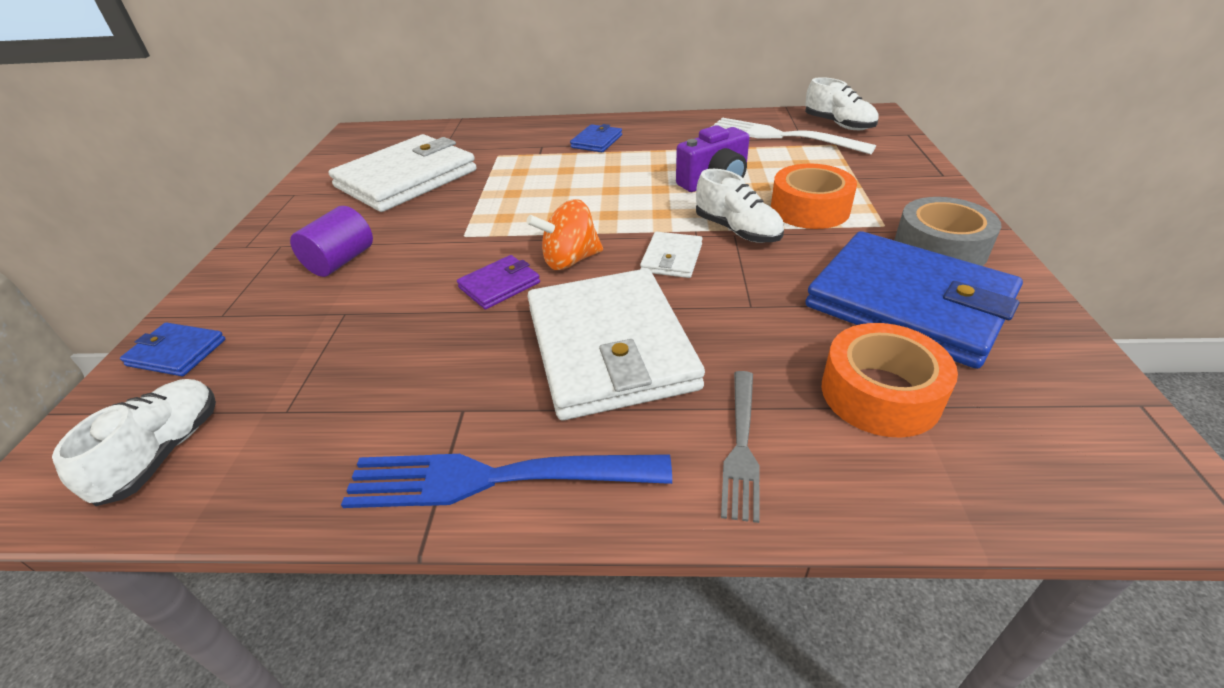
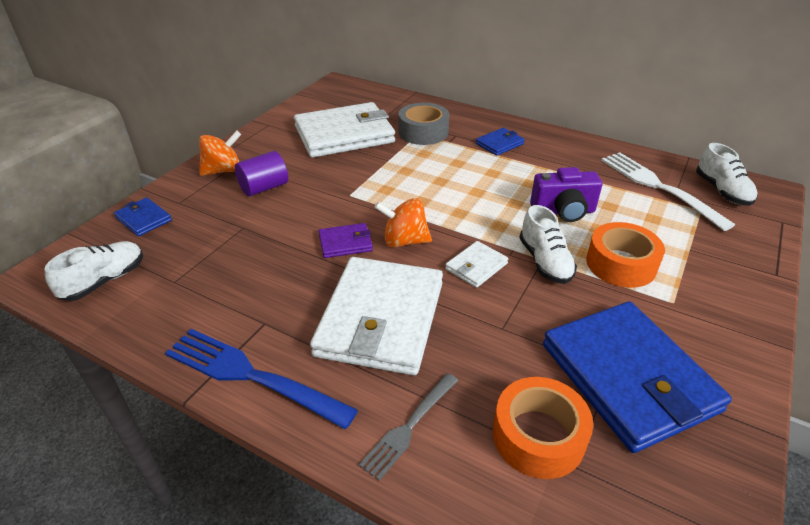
camera: 25 degrees right, 0 degrees up
(265, 259) = (223, 170): none -> orange spinning top
(939, 248) = (703, 341): grey tape -> grey tape (423, 132)

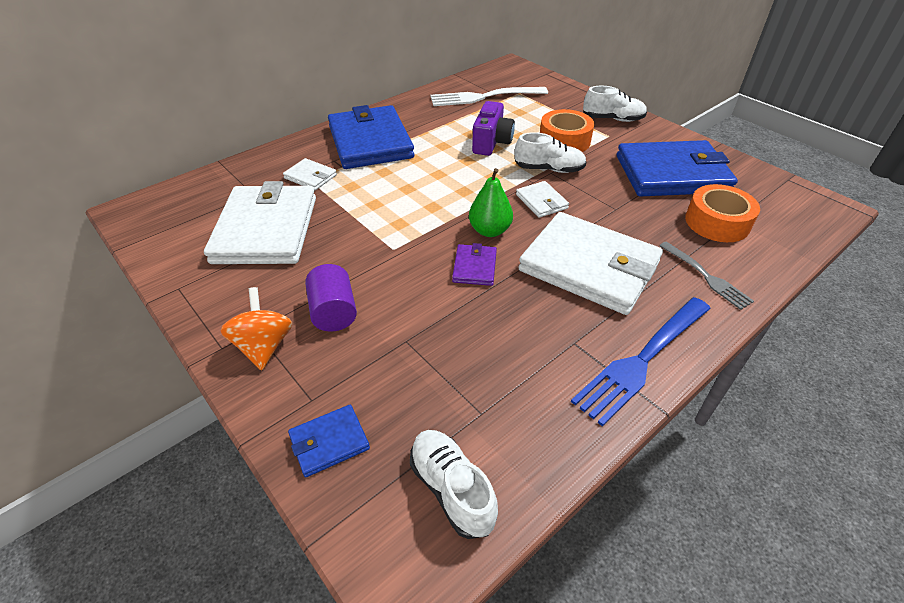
camera: 70 degrees left, 5 degrees up
(404, 241) = (489, 231): orange spinning top -> green pear
(423, 132) = (310, 177): grey tape -> white wallet
(499, 144) = (370, 142): blue wallet -> blue wallet, size x2.28
(722, 191) = (503, 78): white shoe -> white shoe (613, 119)

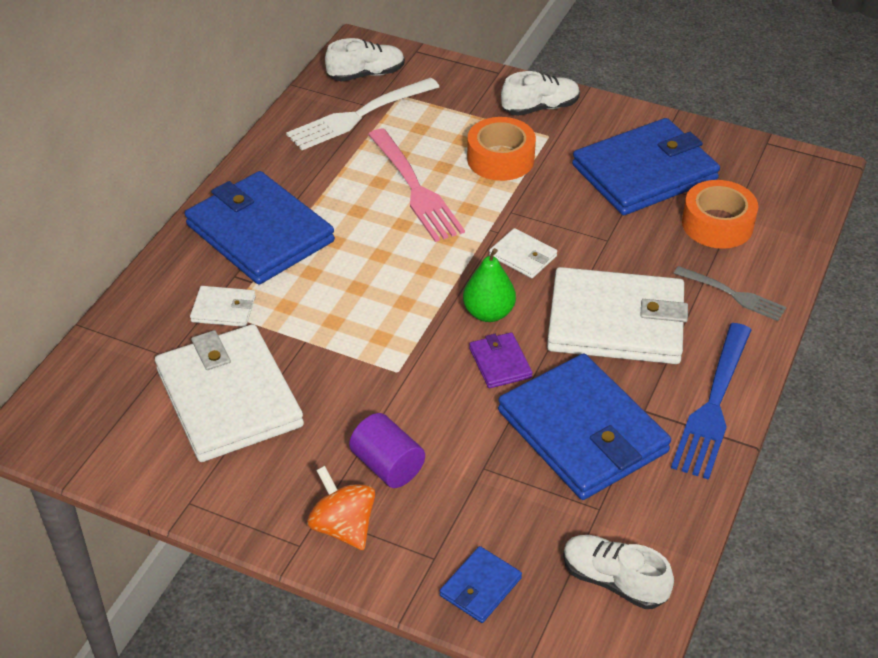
camera: 25 degrees left, 0 degrees up
(491, 143) = (415, 189): purple camera -> pink fork
(508, 341) = (582, 431): none -> blue wallet
(549, 169) = (506, 208): white shoe -> white shoe (366, 74)

